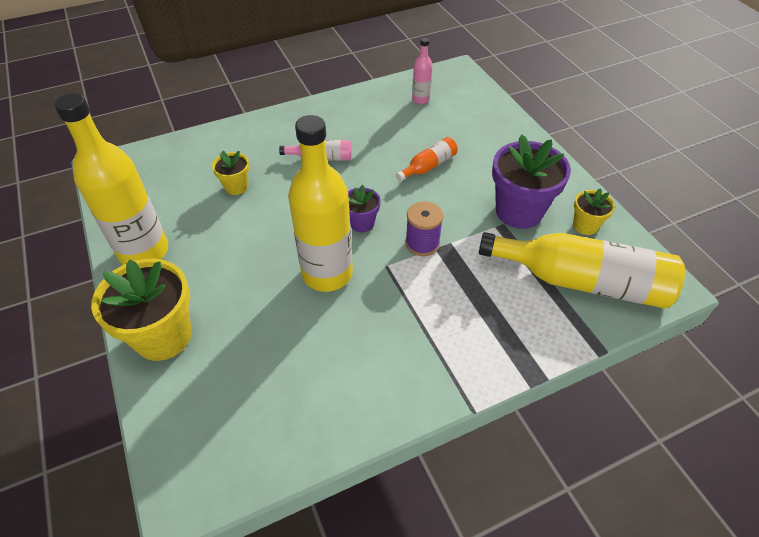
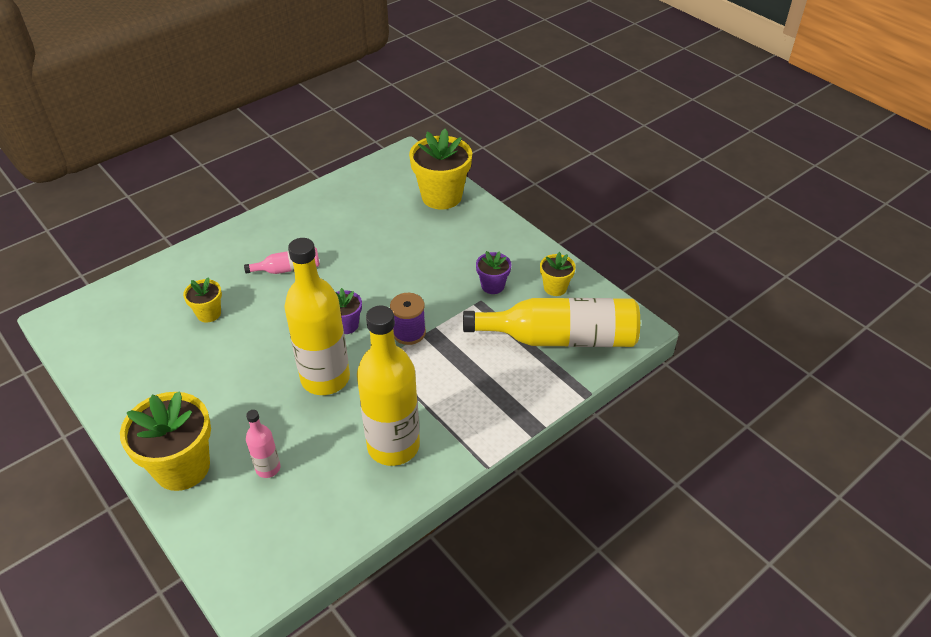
camera: 15 degrees left, 5 degrees down
(144, 252) = (134, 395): yellow bottle -> yellow bottle (393, 446)
(420, 99) = (374, 191): pink bottle -> pink bottle (268, 468)
(428, 166) = (398, 258): orange bottle -> none
(485, 114) = (441, 196): none -> yellow flower pot
(519, 211) = (492, 286): purple flower pot -> purple flower pot, size x0.52

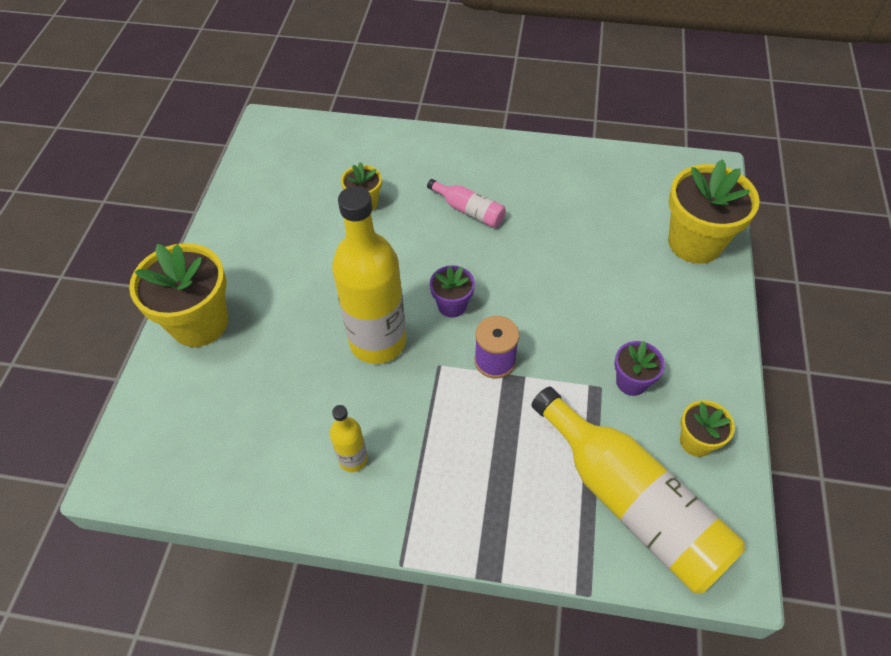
camera: 50 degrees right, 10 degrees up
(268, 468) = (247, 382): pink bottle -> none
(393, 446) = (353, 459): yellow bottle -> yellow bottle, size x0.46

